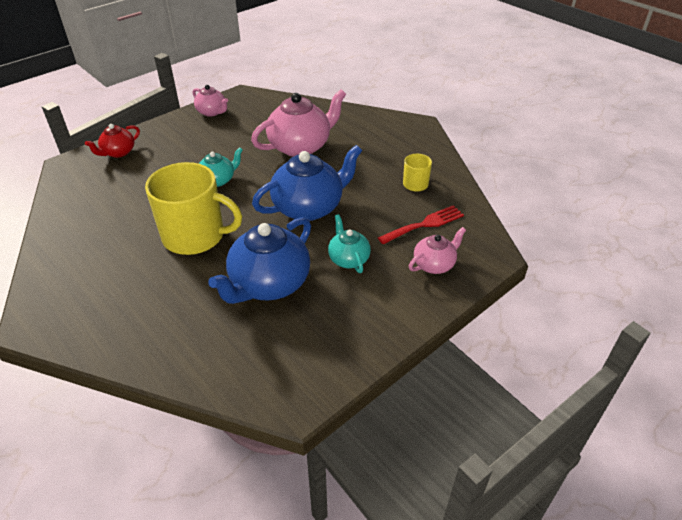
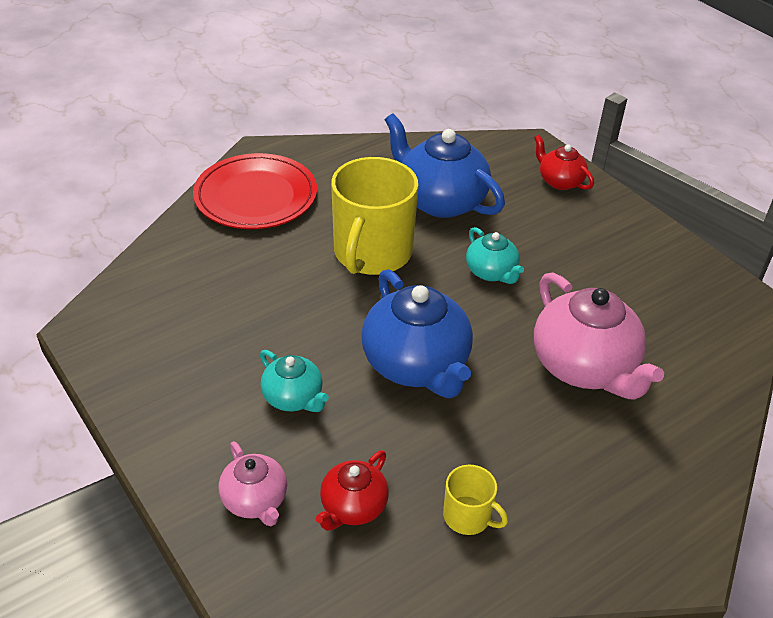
camera: 95 degrees right, 0 degrees up
(108, 316) = (256, 196): none -> red plate
(212, 112) = (681, 265): pink teapot -> none
(269, 284) = (267, 315): blue teapot -> blue teapot (440, 201)
(348, 259) = (294, 398): turquoise teapot -> turquoise teapot turned 60 degrees clockwise
(425, 224) = (353, 507): red fork -> red teapot

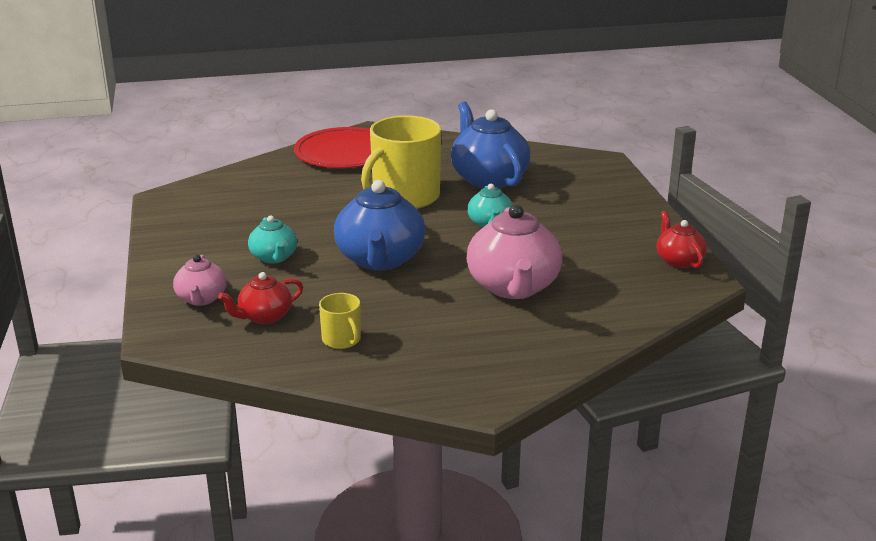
camera: 25 degrees right, 15 degrees down
(559, 181) = (604, 184): red teapot -> red teapot (678, 260)

